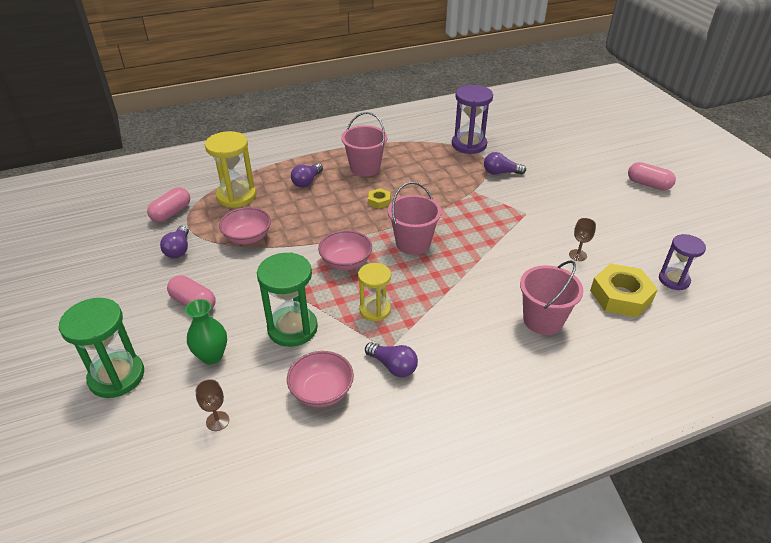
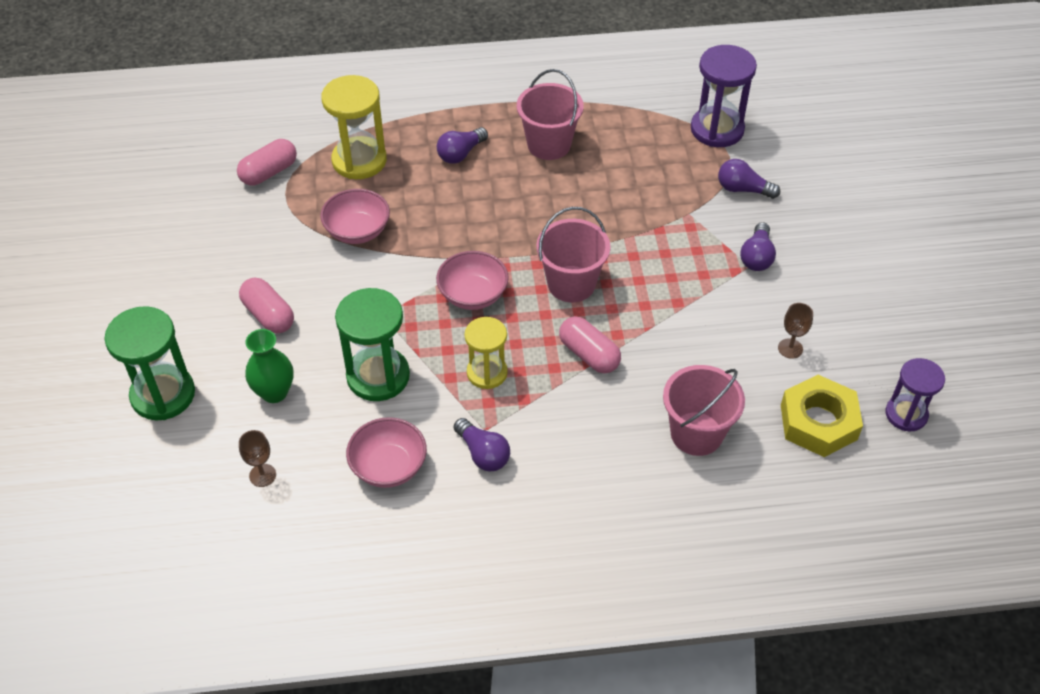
camera: 15 degrees right, 10 degrees up
(179, 249) = (267, 232): purple light bulb -> purple light bulb (757, 257)
(379, 201) = (549, 206): yellow nut -> none
(648, 184) = (957, 252): pink capsule -> pink capsule (589, 354)

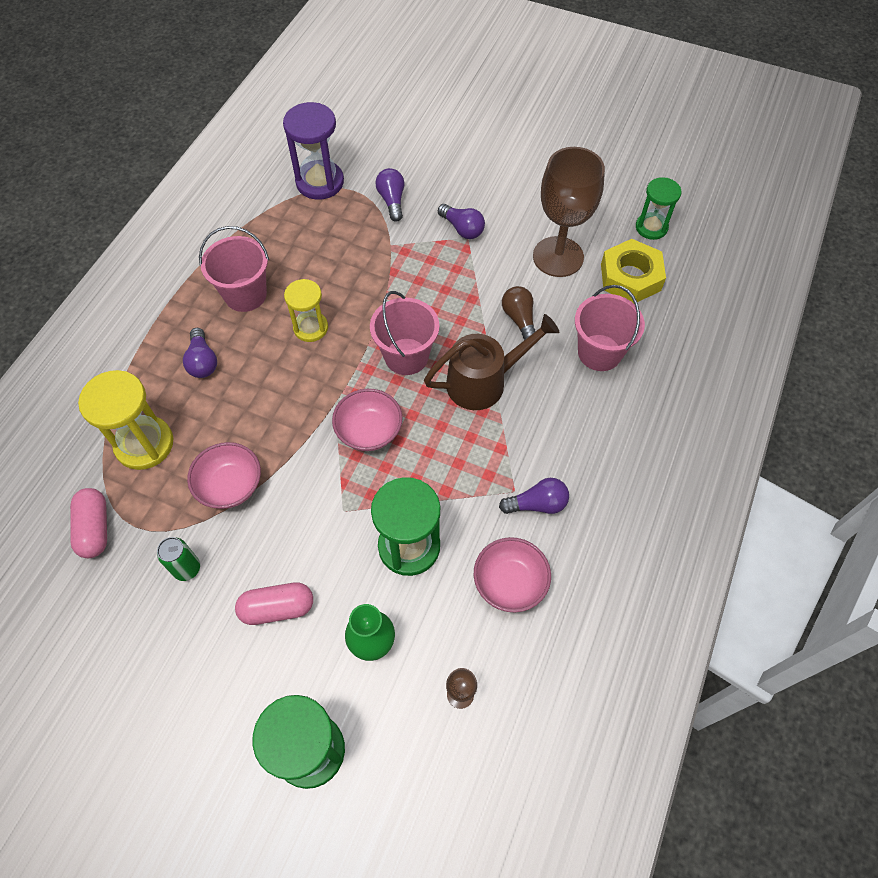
camera: 60 degrees left, 10 degrees up
(269, 243) = (187, 568): none -> green can
(487, 373) = (458, 461): yellow hourglass -> yellow hourglass (310, 328)
(589, 354) = (484, 381): pink capsule -> brown watering can
(683, 350) = (519, 319): none -> brown light bulb
(743, 189) = (392, 201): purple light bulb -> purple light bulb turned 120 degrees clockwise
(790, 348) = (558, 257): brown goblet -> brown goblet, size x2.49
(906, 414) = (651, 227): purple hourglass -> green hourglass

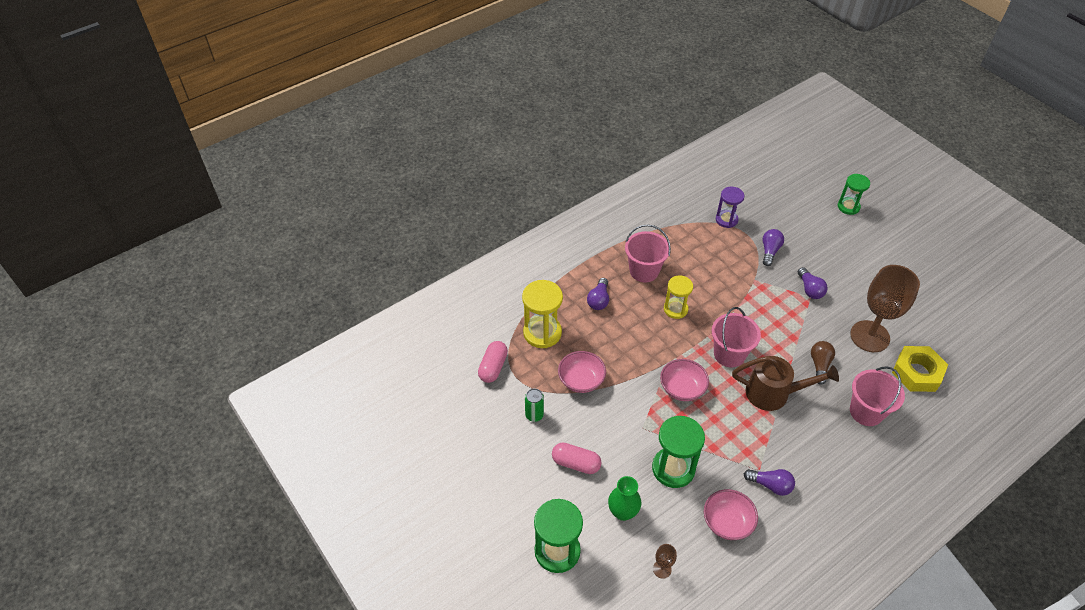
camera: 30 degrees right, 10 degrees down
(320, 182) = (726, 220): purple hourglass -> purple hourglass, size x0.65
(651, 227) = (952, 346): green hourglass -> green hourglass (848, 207)

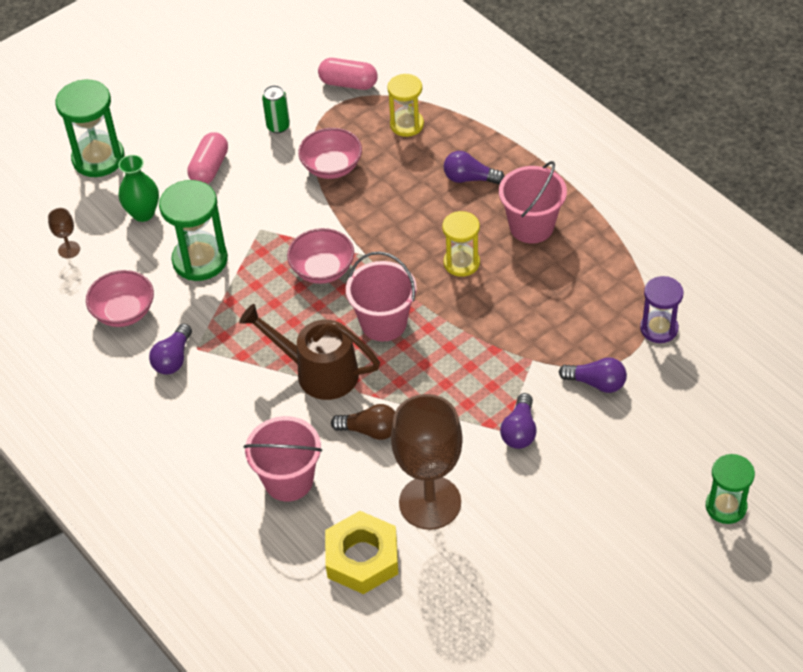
camera: 90 degrees right, 0 degrees up
(542, 333) = (407, 125): yellow hourglass -> yellow hourglass, size x0.65
(774, 393) = (317, 372): brown watering can -> brown watering can turned 105 degrees clockwise
(810, 289) = (519, 431): purple light bulb -> purple light bulb turned 60 degrees counterclockwise

